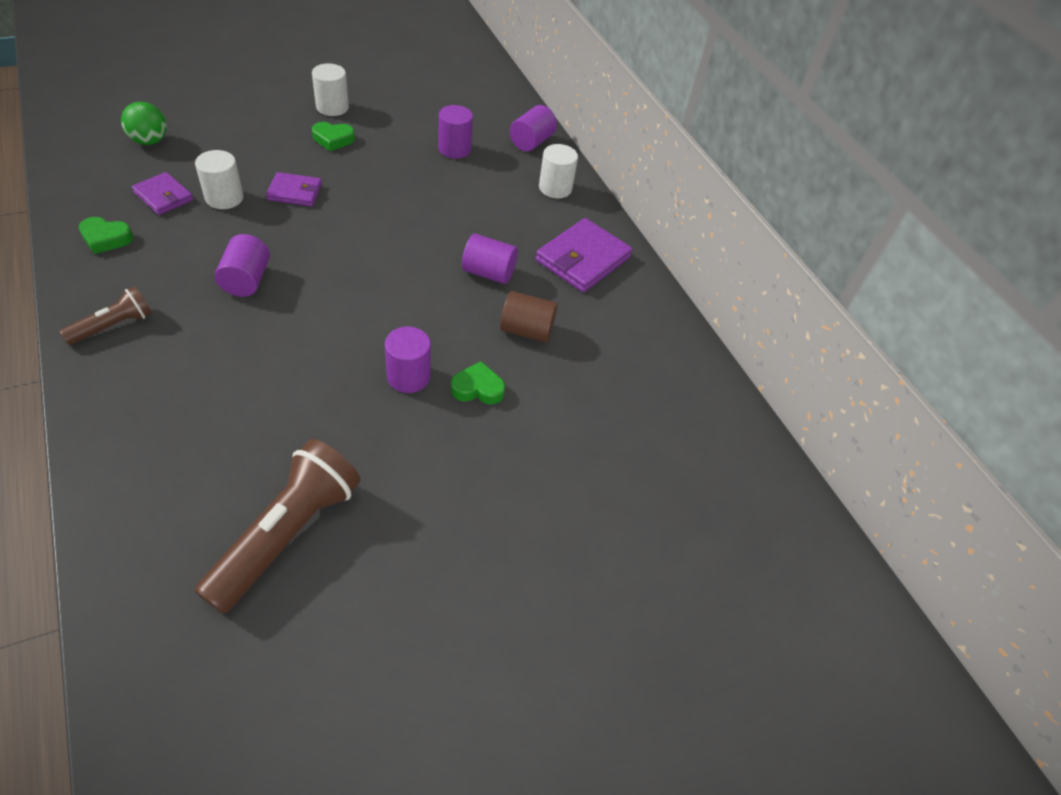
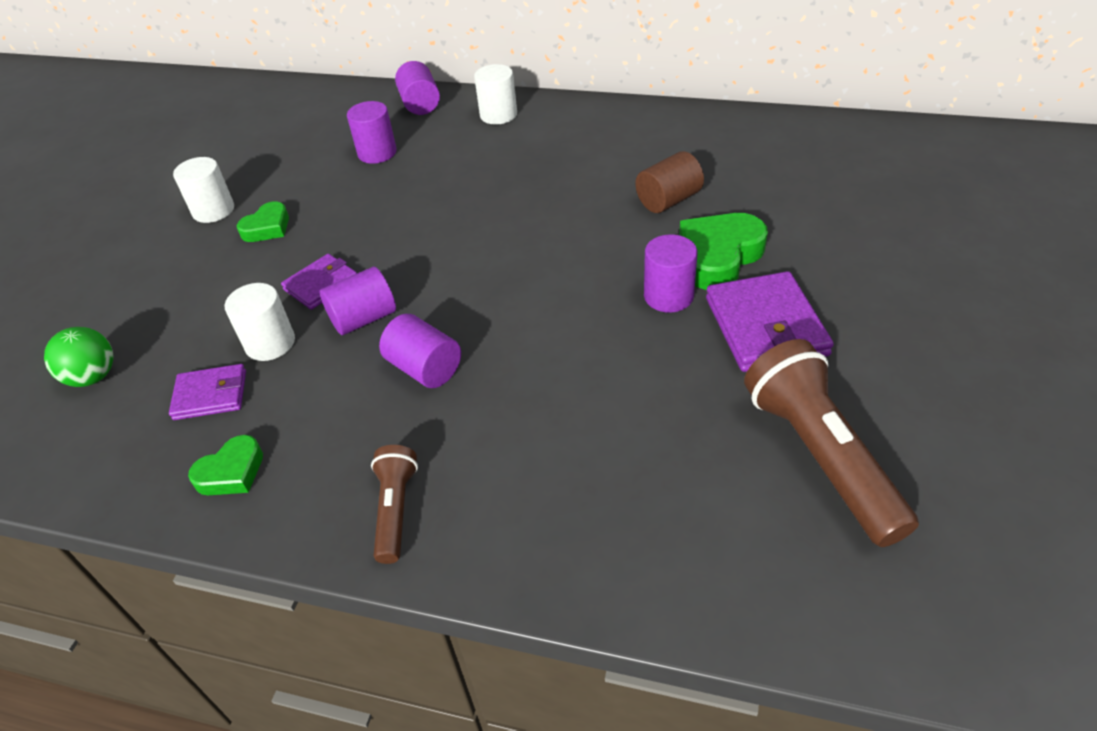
camera: 40 degrees left, 5 degrees down
(477, 388) = (718, 257): green heart -> green heart, size x1.70
(488, 273) = (573, 195): purple cylinder -> purple cylinder (363, 318)
(583, 259) = (607, 135): purple wallet -> purple wallet (765, 326)

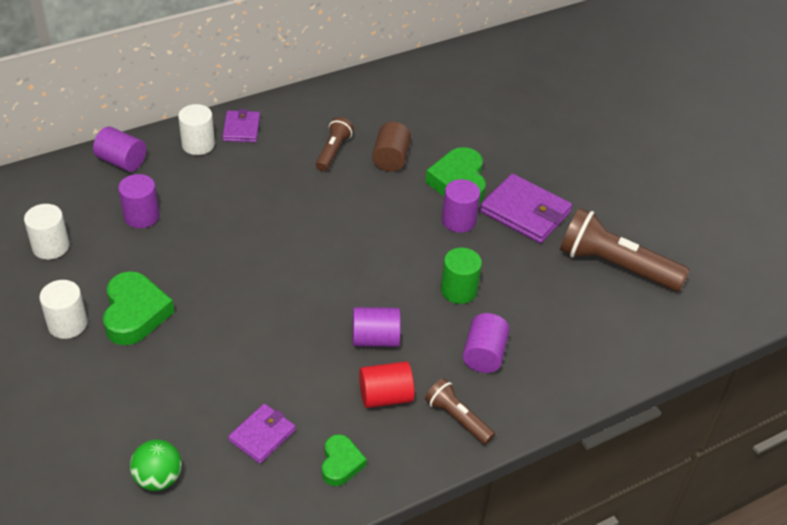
camera: 50 degrees left, 0 degrees up
(267, 228) = (135, 313): green heart -> green heart, size x1.70
(270, 343) = (256, 383): white cylinder -> white cylinder (51, 247)
(321, 284) = (236, 328): purple wallet -> purple wallet (241, 129)
(358, 433) = (385, 396): none -> red cylinder
(363, 318) = (297, 333): purple cylinder -> purple cylinder (484, 355)
(575, 370) = (458, 290): none -> green cylinder
(615, 169) = (333, 151): none -> brown flashlight

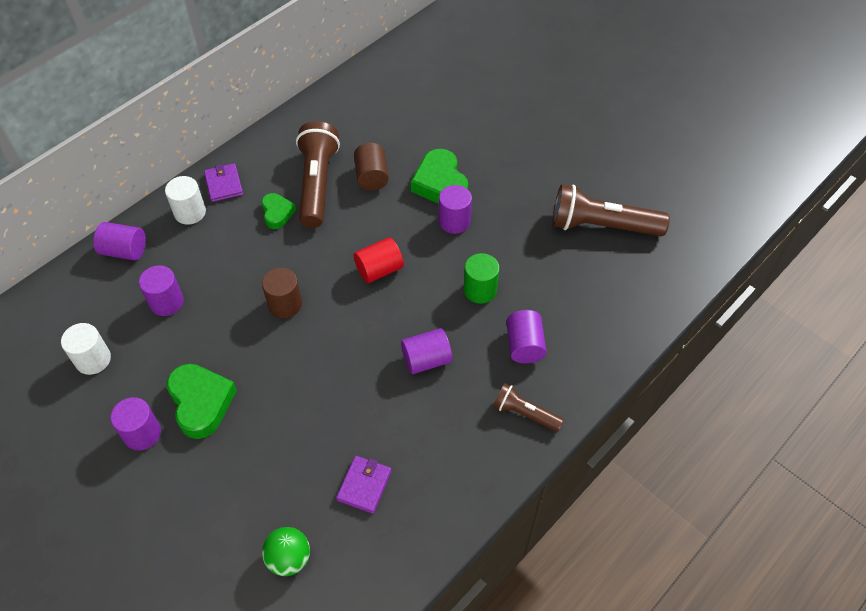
camera: 15 degrees left, 10 degrees up
(67, 324) = (142, 433): white cylinder -> purple cylinder
(255, 249) = (285, 304): none -> brown cylinder
(333, 151) = (317, 184): brown flashlight -> brown flashlight, size x1.85
(341, 463) = (443, 489): green heart -> green heart (277, 213)
(385, 396) = (456, 412): red cylinder -> red cylinder (379, 269)
(525, 212) = (508, 196): purple wallet -> none

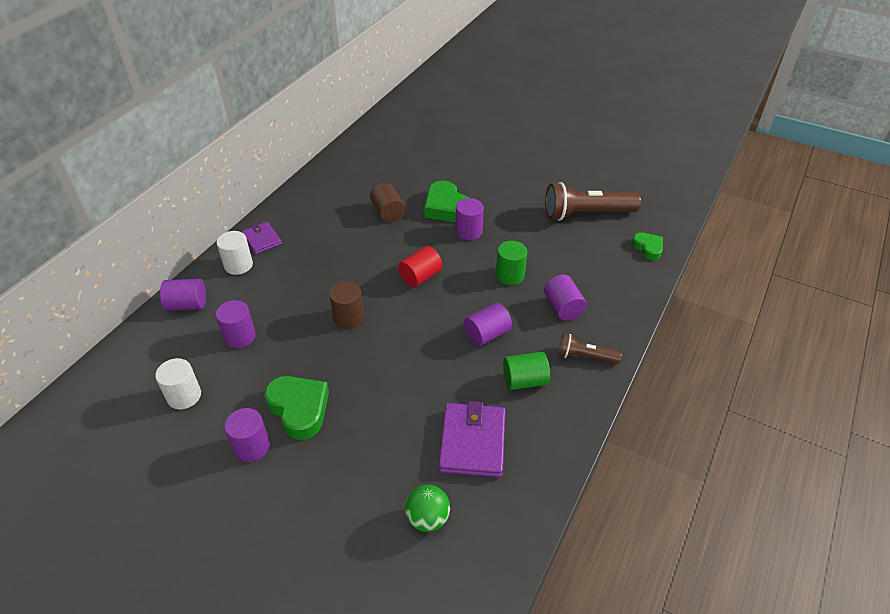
camera: 15 degrees left, 10 degrees down
(277, 213) = (316, 252): green heart -> green heart (648, 248)
(317, 184) = (343, 225): brown flashlight -> none
(364, 485) = (472, 442): purple wallet -> purple wallet, size x1.67
(446, 427) = (524, 380): none -> green cylinder

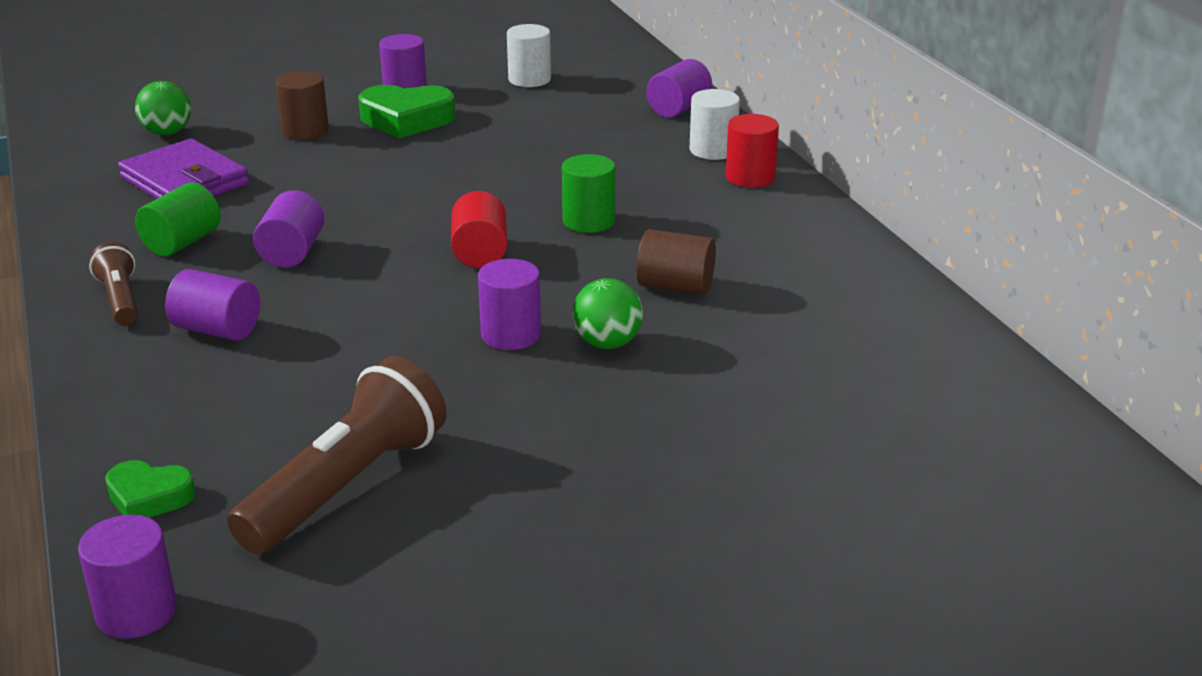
camera: 130 degrees right, 15 degrees down
(240, 336) = (571, 120): purple cylinder -> purple cylinder (136, 612)
(262, 239) = (750, 177): purple wallet -> red cylinder
(348, 317) = (491, 182): brown cylinder -> brown cylinder (305, 131)
(446, 207) = (607, 343): green heart -> green ball
(510, 275) = (354, 321): green cylinder -> green cylinder (588, 221)
(585, 357) = (120, 300): brown flashlight -> brown flashlight turned 75 degrees counterclockwise

